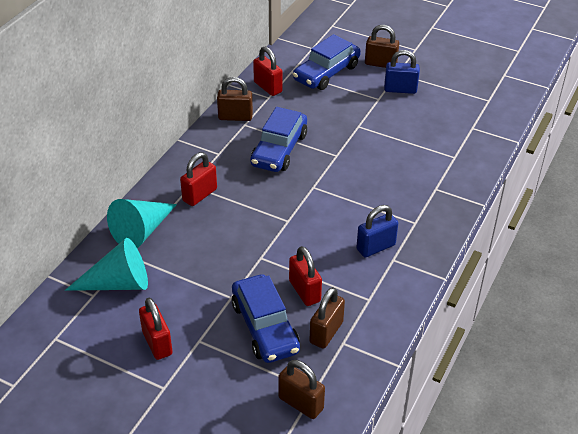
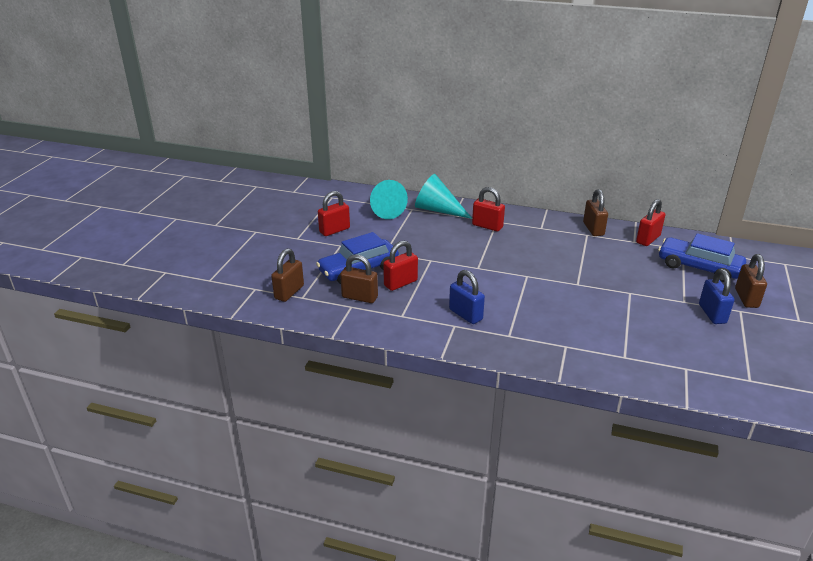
camera: 80 degrees right, 10 degrees down
(279, 149) = (565, 254): blue car -> none

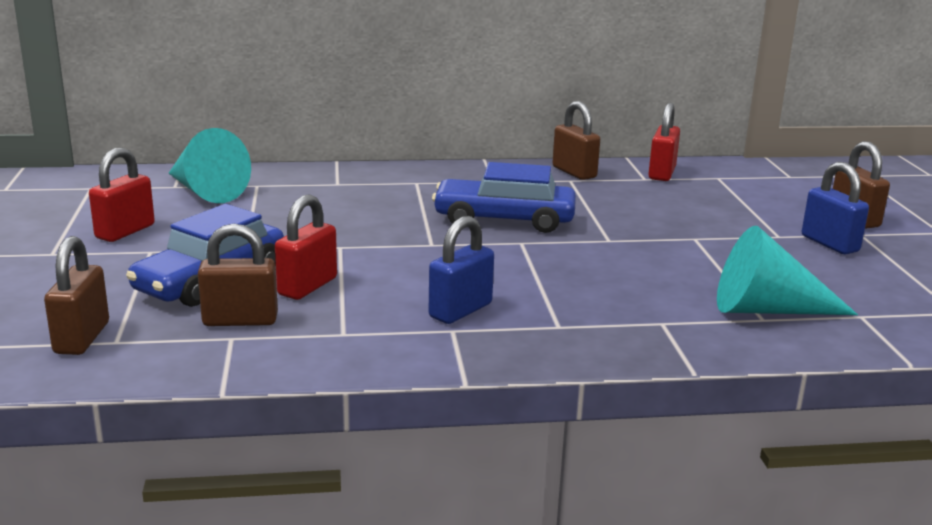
camera: 25 degrees left, 10 degrees down
(438, 210) = (305, 180): turquoise cone -> turquoise cone (767, 309)
(465, 314) = (460, 310): blue padlock -> blue padlock turned 75 degrees counterclockwise
(487, 226) = (405, 190): red padlock -> none
(698, 267) = (759, 194): blue car -> blue car (504, 220)

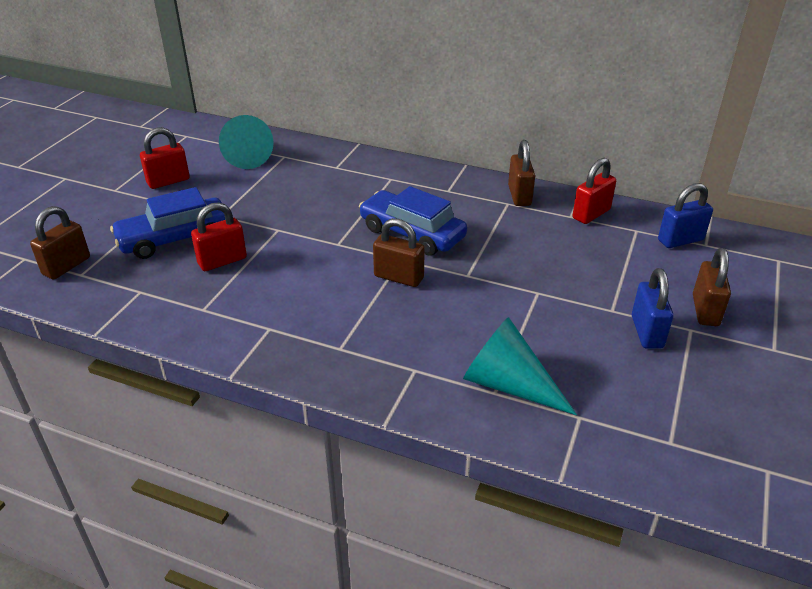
camera: 30 degrees right, 15 degrees up
(240, 320) = (157, 279): brown padlock -> brown padlock (398, 277)
(460, 310) = (291, 313): blue padlock -> blue padlock (680, 240)

